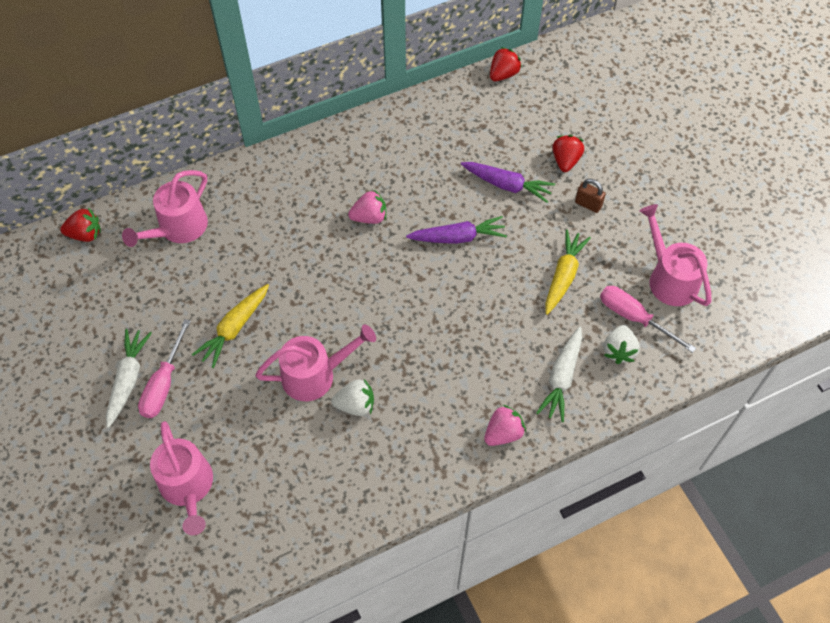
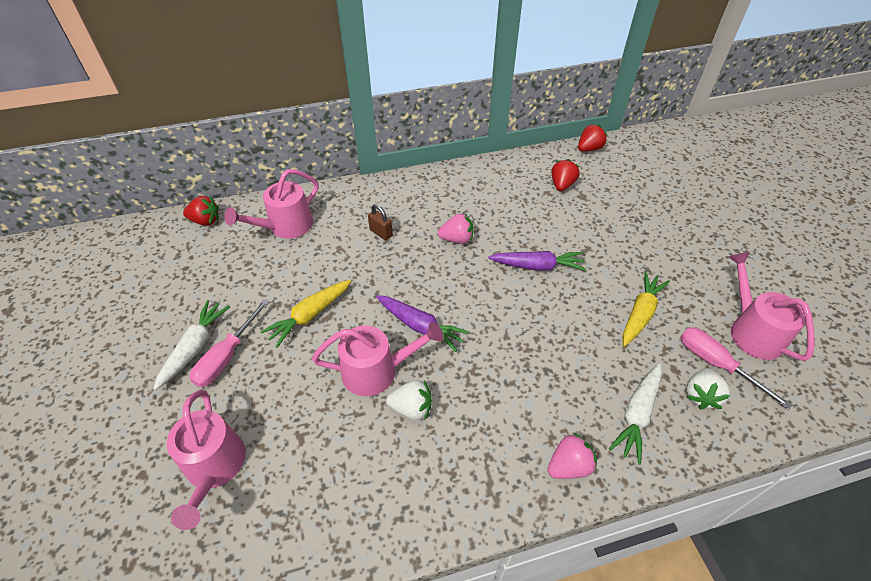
camera: 10 degrees right, 10 degrees down
(507, 185) = (587, 230): purple carrot -> purple carrot (420, 326)
(565, 161) = (643, 217): red strawberry -> red strawberry (562, 185)
(588, 204) = (665, 254): brown padlock -> brown padlock (381, 233)

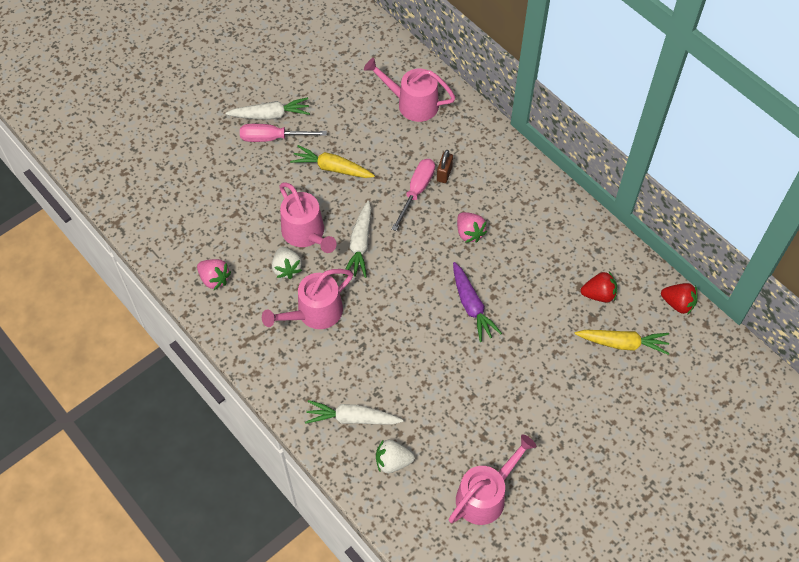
camera: 65 degrees right, 10 degrees up
(205, 221) = (387, 47): red strawberry -> none
(214, 467) = (194, 178): pink watering can -> pink watering can (314, 313)
(420, 326) = (360, 244): purple carrot -> white carrot
(568, 466) = (288, 382): pink strawberry -> pink strawberry (214, 279)
(640, 313) = (458, 401): yellow carrot -> yellow carrot (622, 343)
(716, 364) = (431, 470): pink screwdriver -> pink screwdriver (416, 191)

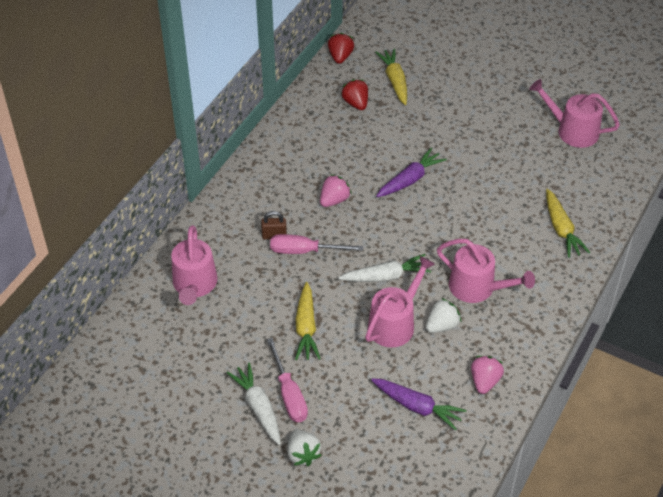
camera: 110 degrees left, 10 degrees down
(216, 220) = (417, 406): none -> purple carrot
(352, 418) = (561, 229): white carrot -> yellow carrot
(393, 461) = (581, 192): white strawberry -> white strawberry (302, 454)

